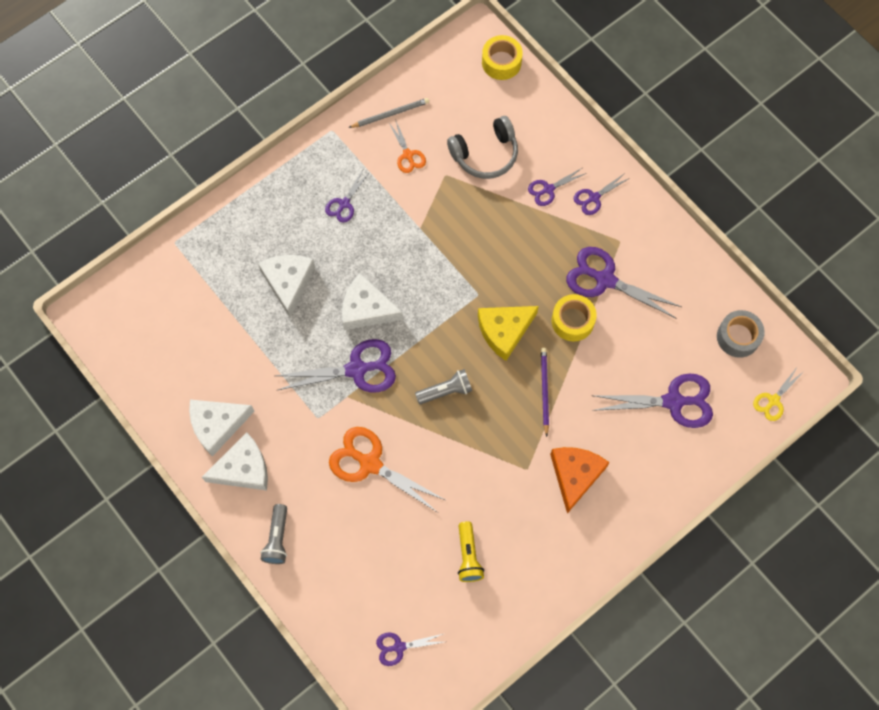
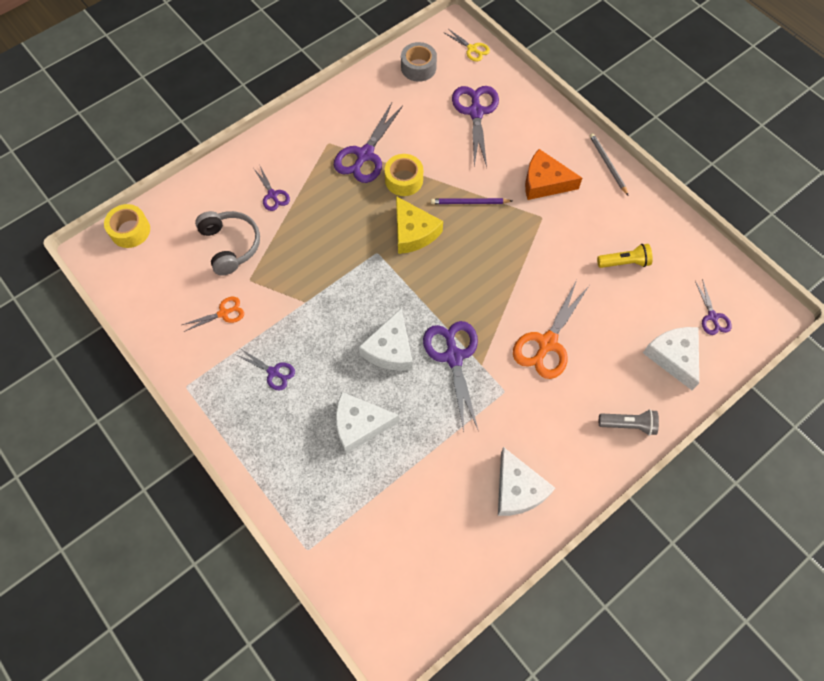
camera: 90 degrees left, 5 degrees down
(243, 469) = (561, 460): white cheese -> white cheese (673, 357)
(390, 114) = (174, 330): grey pencil -> grey pencil (607, 164)
(445, 391) = (473, 280): grey flashlight -> none
(594, 198) = (284, 160): purple scissors -> none

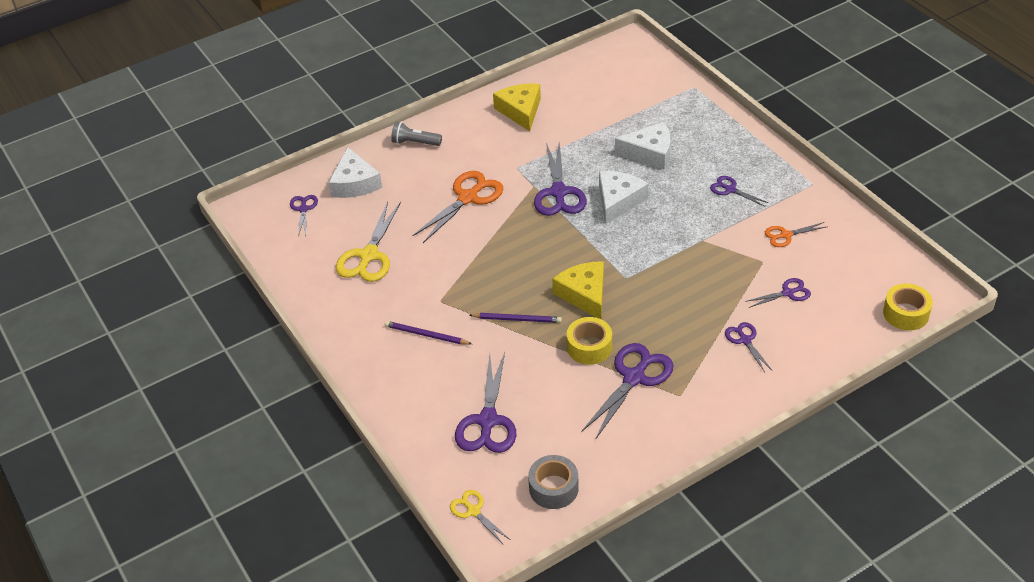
camera: 170 degrees left, 20 degrees down
(230, 245) = (788, 293): grey headphones -> purple scissors
(518, 489) = (520, 111): white cheese -> yellow cheese
(544, 182) = (426, 335): orange cheese -> purple pencil
(607, 164) = (347, 349): grey pencil -> none
(624, 262) = (368, 256): yellow flashlight -> yellow scissors

